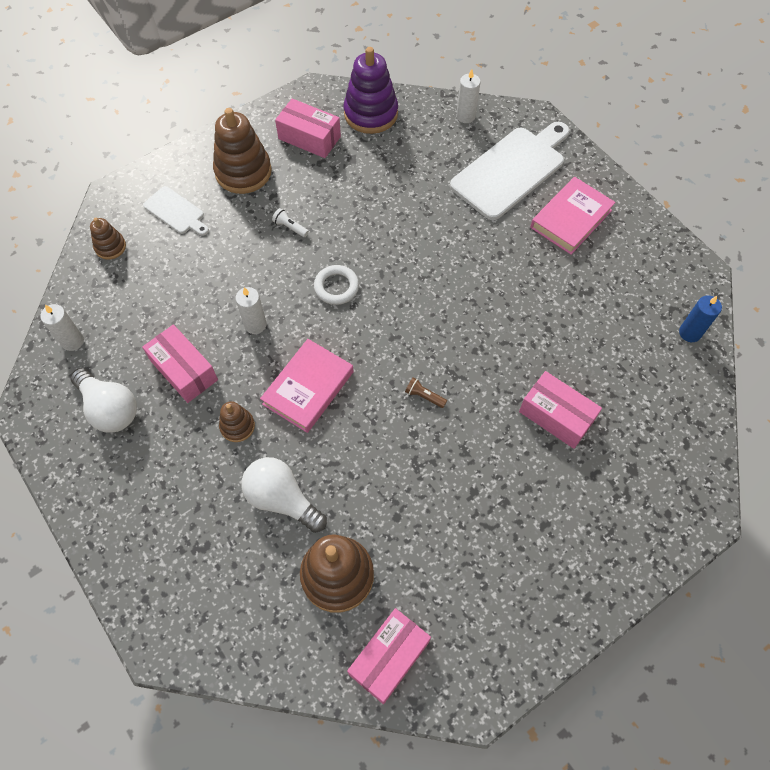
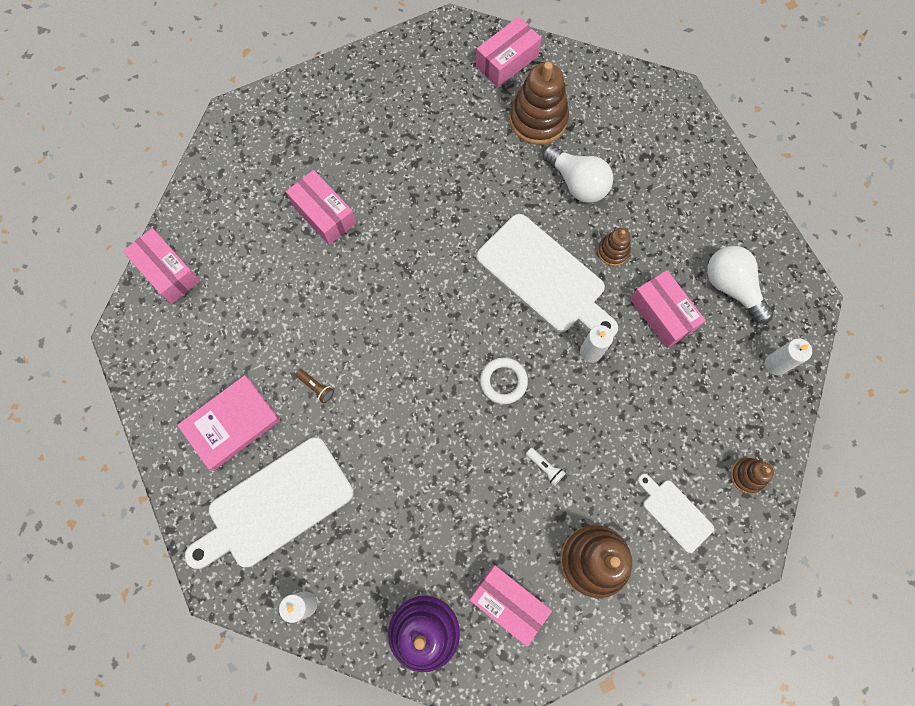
camera: 170 degrees left, 10 degrees up
(308, 388) = (545, 277): pink book -> white cutting board
(424, 396) = (438, 251): brown flashlight -> brown flashlight (316, 387)
(690, 333) = (167, 271): blue candle -> pink box

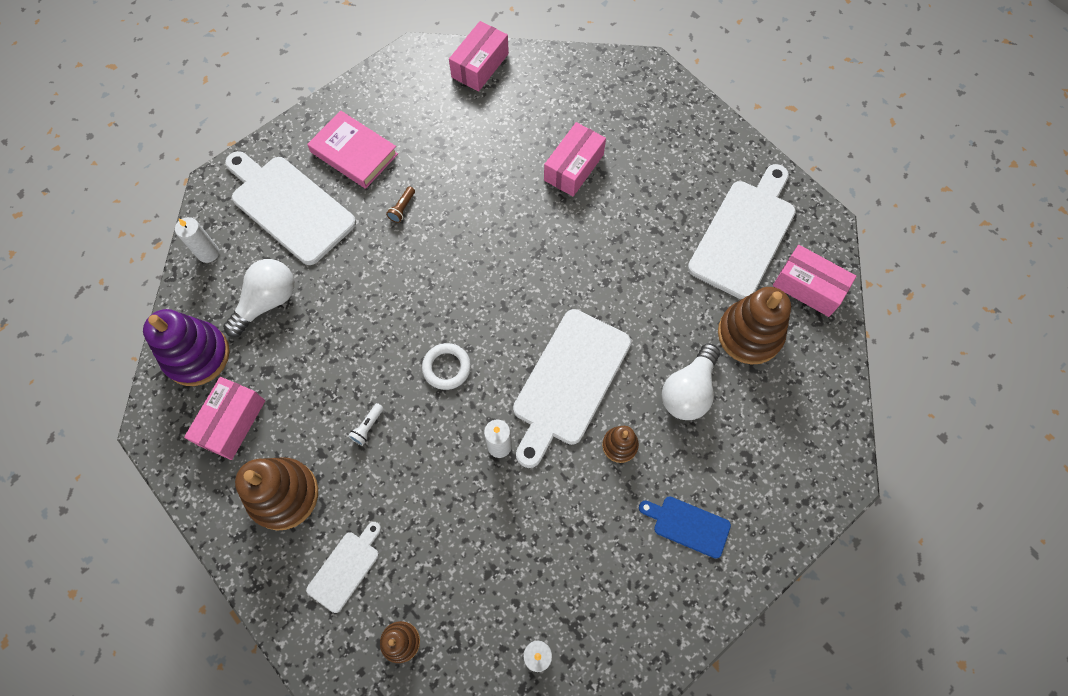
camera: 75 degrees right, 5 degrees down
(442, 93) = (744, 234): none -> white cutting board
(662, 314) = (562, 513): pink box -> none
(692, 218) = (688, 525): none -> blue cutting board
(732, 287) = (617, 586): white light bulb -> white light bulb (267, 302)

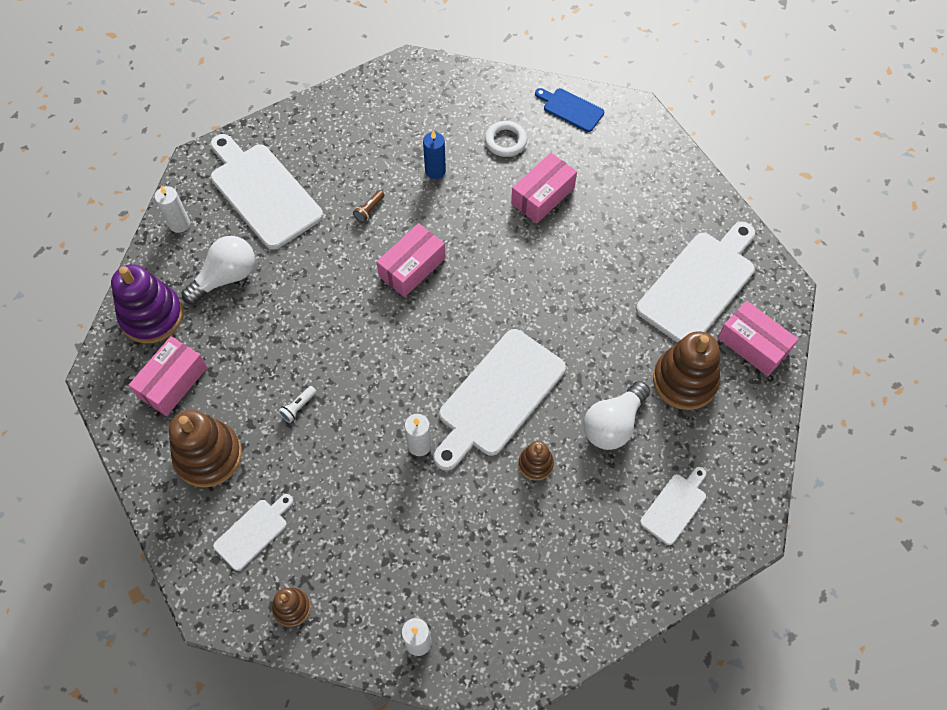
camera: 10 degrees right, 5 degrees down
(354, 153) = (333, 151): pink book -> none
(446, 368) = (383, 365): white ring -> white ring (505, 141)
(461, 158) = (435, 171): none -> blue candle
(480, 65) = (470, 86): pink box -> pink box (412, 267)
(688, 525) = (587, 550): blue cutting board -> blue cutting board (571, 109)
(765, 465) = (675, 506): none -> white cutting board

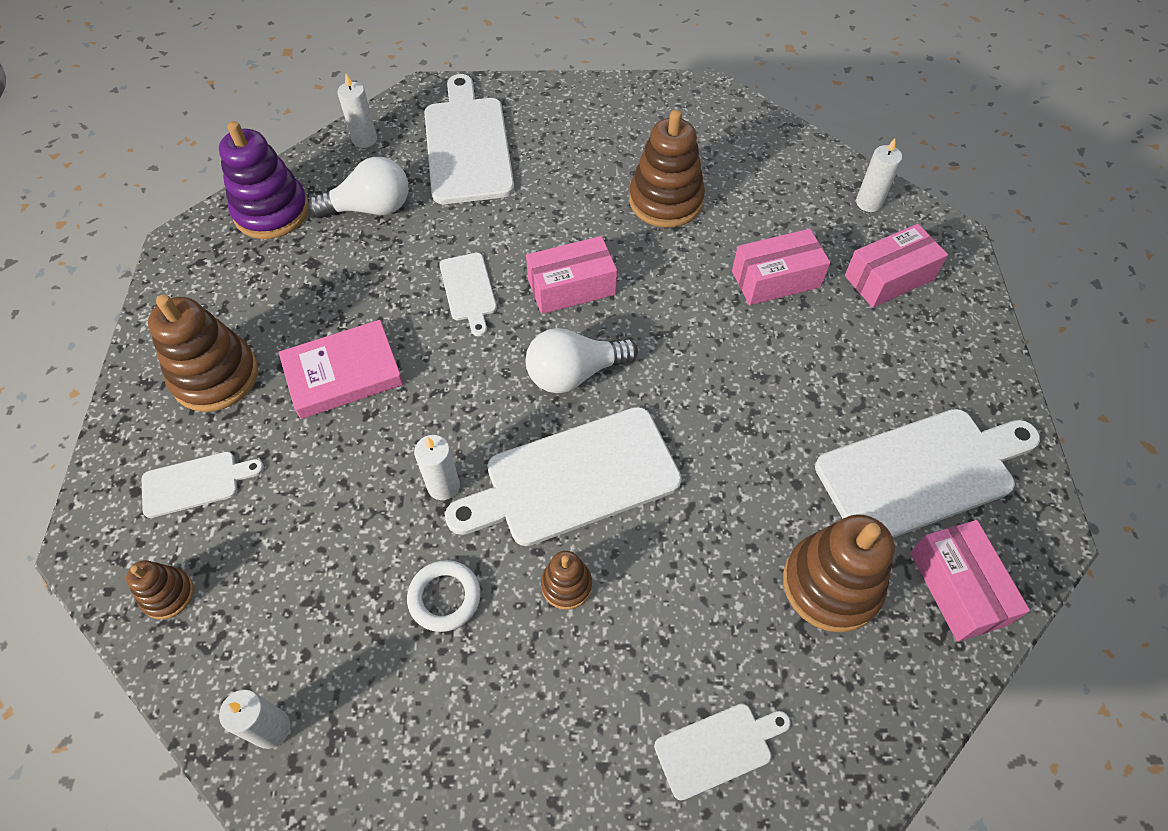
camera: 30 degrees right, 5 degrees down
(173, 382) = (240, 284): pink box -> pink box (889, 278)
(298, 407) = (343, 373): white flashlight -> pink book
(342, 304) = (468, 290): none -> white cutting board
(369, 210) = (565, 209): brown flashlight -> none
(435, 171) = (665, 201): blue candle -> brown stacking toy
(505, 141) = (767, 204): white ring -> white ring (444, 597)
(571, 109) = (868, 203): blue cutting board -> white candle
(613, 424) = (699, 589): white light bulb -> white light bulb (574, 373)

